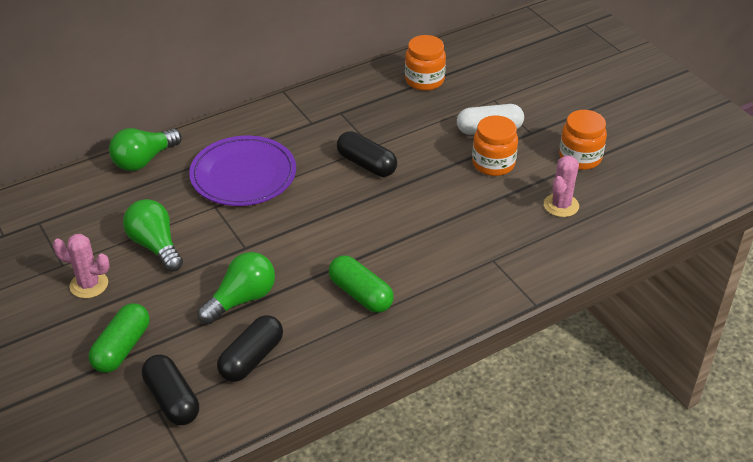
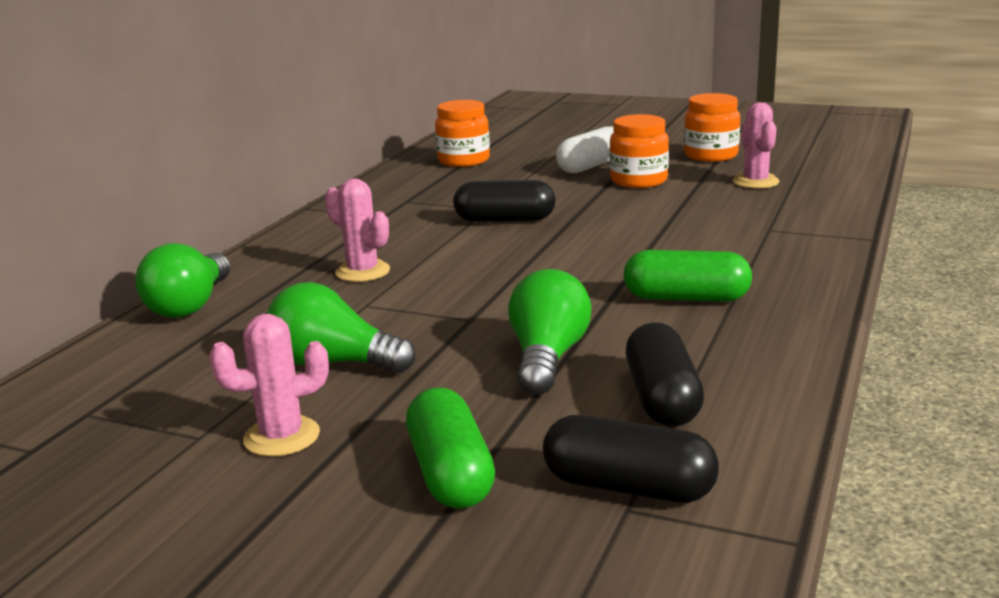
camera: 35 degrees left, 20 degrees down
(243, 175) = (362, 272): purple plate -> pink cactus

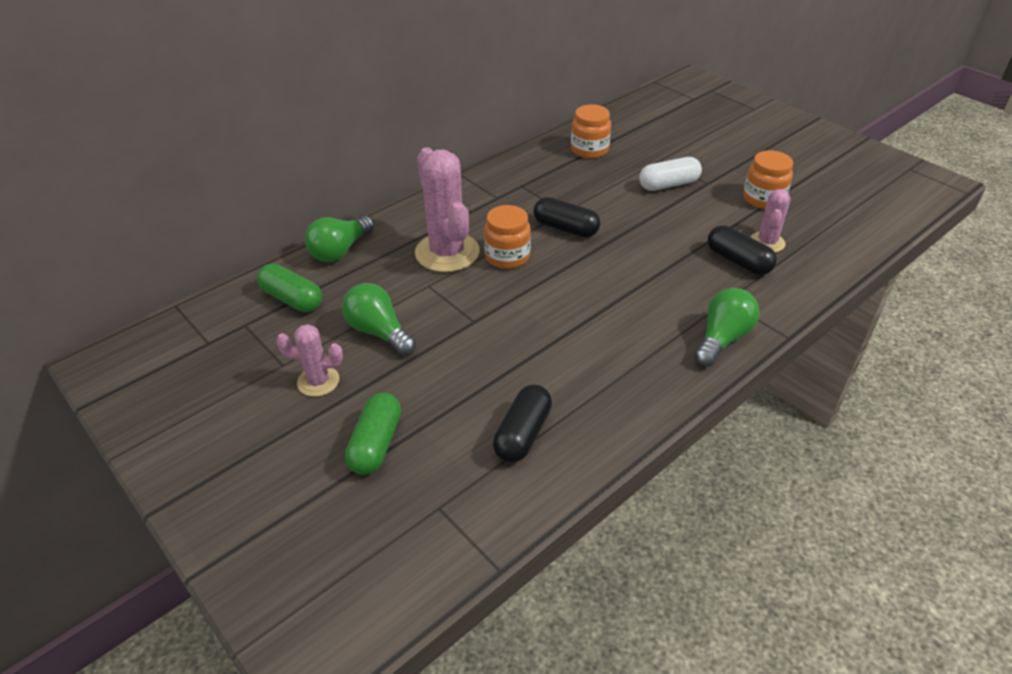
camera: 25 degrees right, 20 degrees up
(362, 272) = (447, 253): pink cactus -> pink cactus, size x1.84
(547, 358) = (489, 373): green light bulb -> green light bulb (722, 338)
(628, 487) = (451, 493): black capsule -> black capsule (738, 261)
(638, 181) = (686, 213): orange jar -> orange jar (507, 256)
(686, 298) = (611, 351): green capsule -> green capsule (292, 299)

